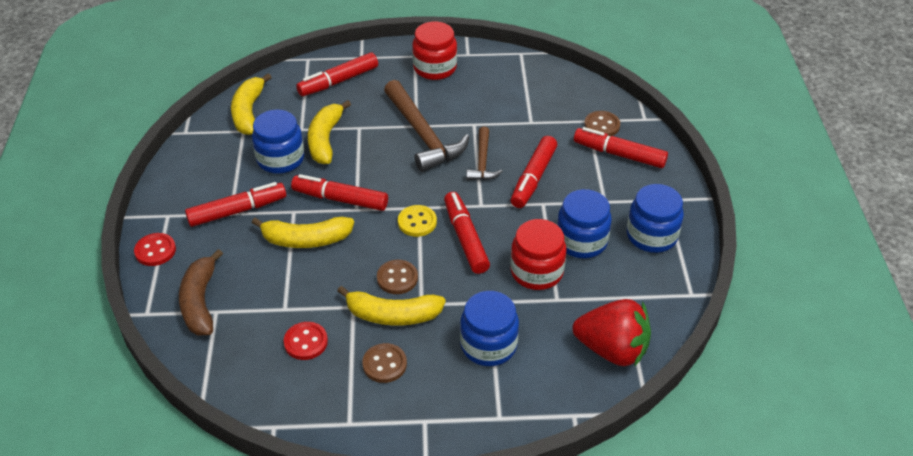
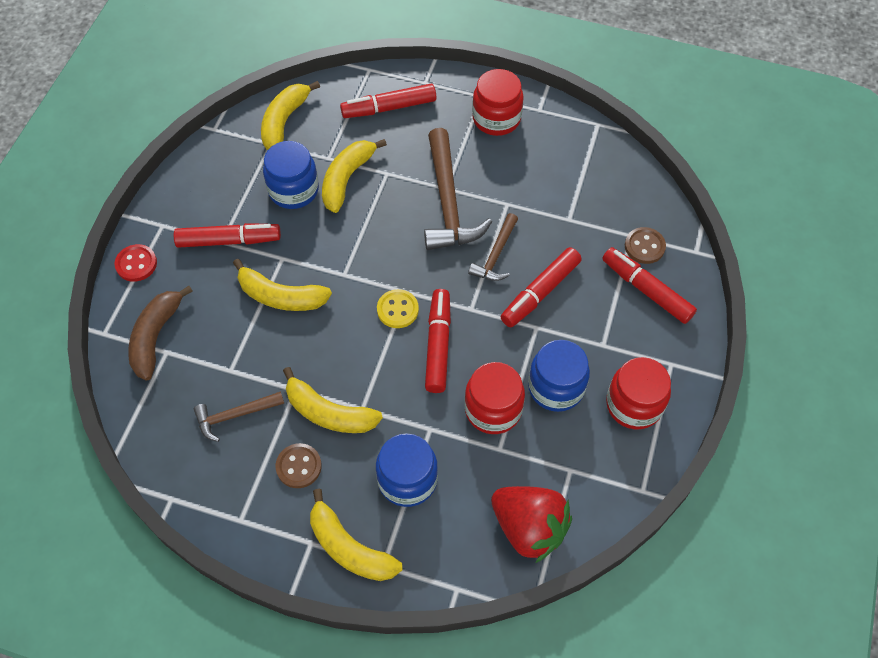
camera: 20 degrees right, 15 degrees up
(306, 342) = (235, 415): red button -> brown hammer
(340, 199) = (333, 258): red marker -> none
(397, 278) = (351, 371): brown button -> none
(462, 413) = (349, 547): none -> yellow banana
(651, 236) = (634, 404): blue jar -> red jar

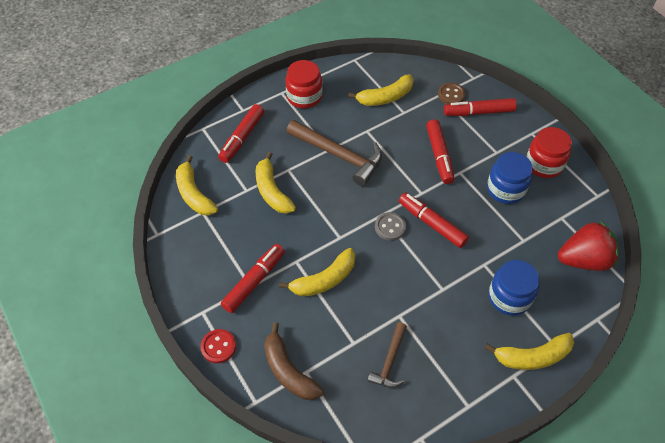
camera: 50 degrees left, 5 degrees down
(293, 190) = (251, 222): blue jar -> none
(299, 466) = (455, 348): brown button -> none
(329, 412) = (431, 308): yellow banana -> yellow banana (385, 97)
(397, 310) = (390, 227): yellow button -> grey button
(493, 409) = (496, 226): red jar -> none
(496, 255) = (396, 158): brown hammer -> none

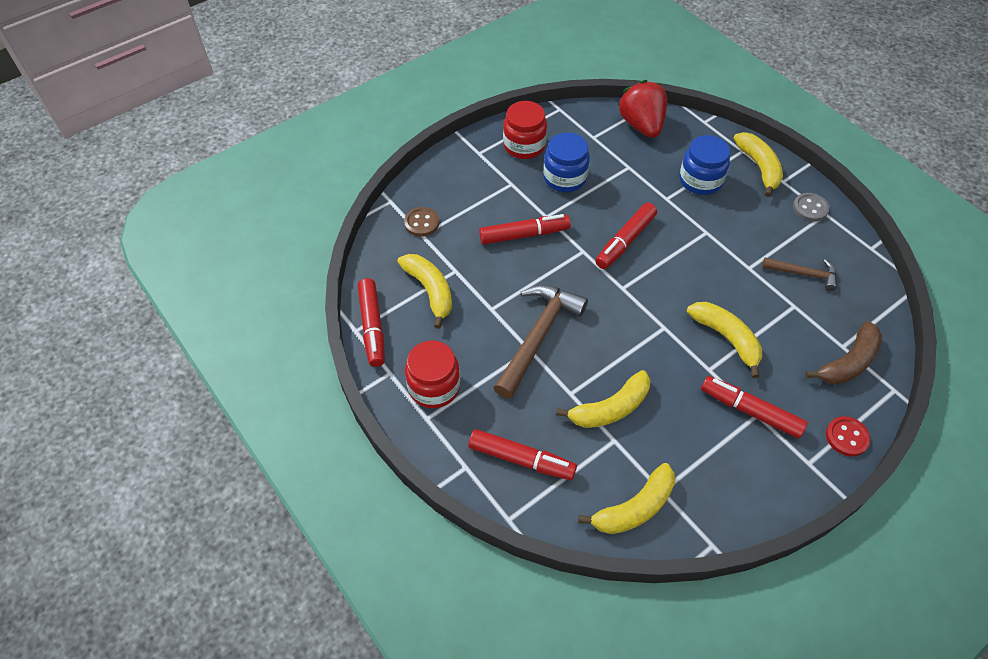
camera: 95 degrees left, 0 degrees up
(390, 227) = (638, 279): grey button -> grey button (810, 208)
(479, 112) = (450, 197): red marker -> red marker (372, 327)

